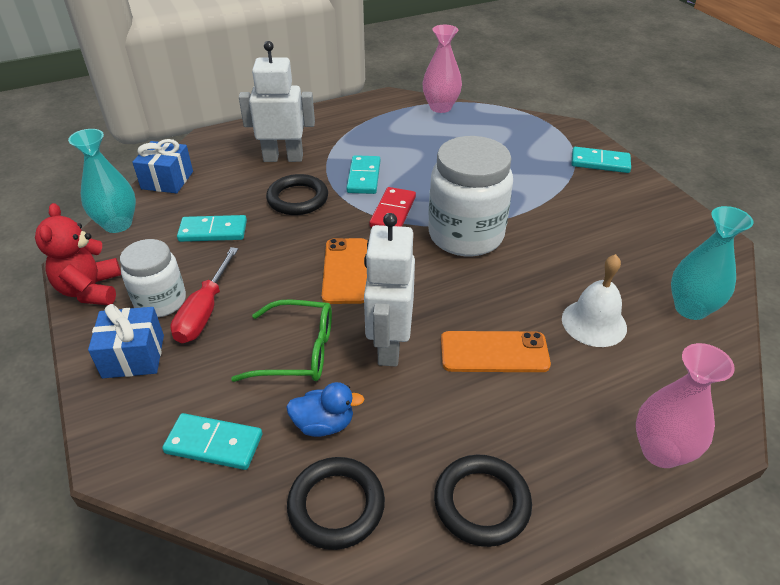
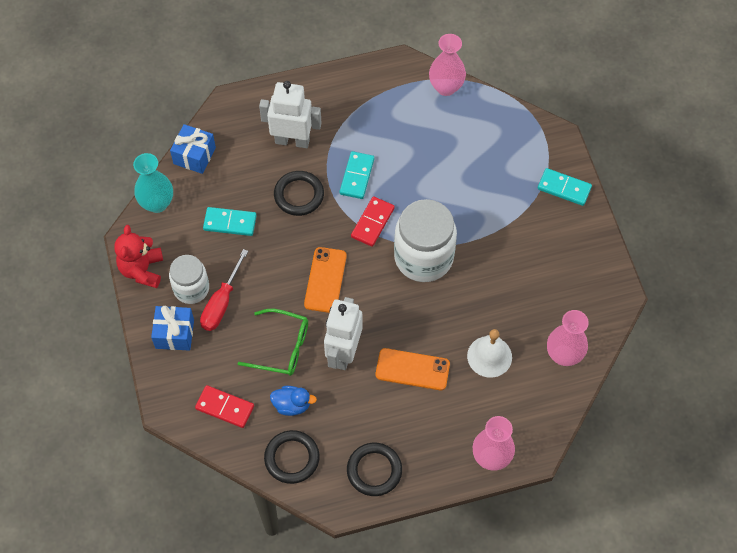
camera: 10 degrees right, 20 degrees up
(214, 444) = (225, 407): turquoise domino -> red domino
(690, 308) = (563, 355): turquoise vase -> pink vase

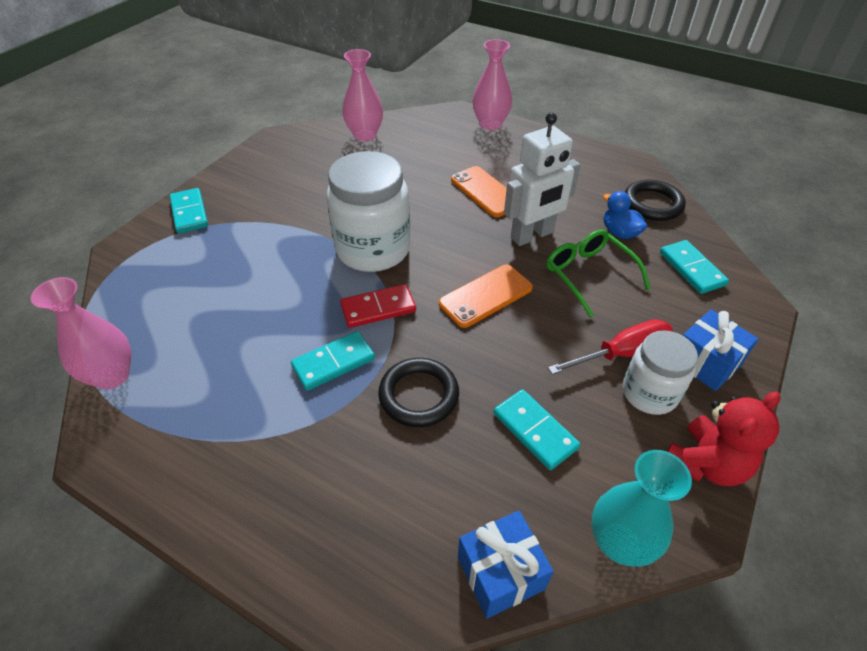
camera: 135 degrees left, 15 degrees down
(225, 407) = (692, 269): red domino -> turquoise domino
(292, 141) = (348, 469): white robot -> none
(374, 470) = (587, 162): black ring -> none
(489, 356) = (416, 164): white bell -> none

